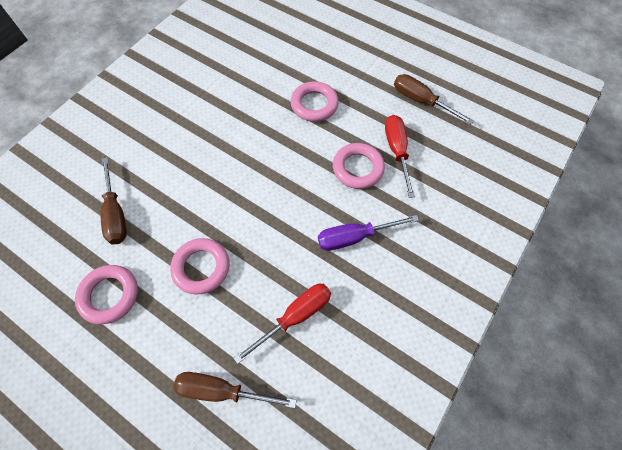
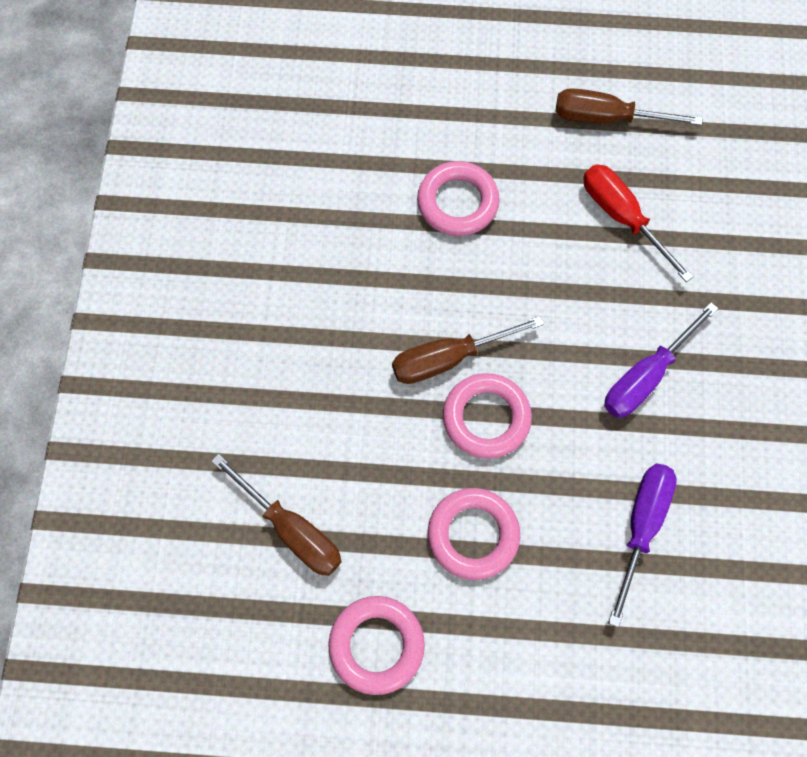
camera: 30 degrees left, 5 degrees up
(222, 390) = (615, 672): brown screwdriver -> brown screwdriver (448, 359)
(295, 316) = (641, 527): red screwdriver -> purple screwdriver
(358, 168) = (586, 273): pink ring -> pink ring (486, 418)

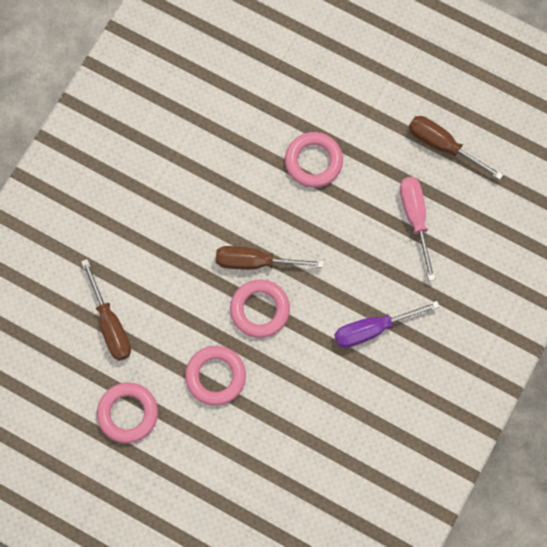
camera: 25 degrees right, 5 degrees up
(622, 217) = (415, 219): red screwdriver -> pink screwdriver
(641, 527) = (319, 418): purple screwdriver -> none

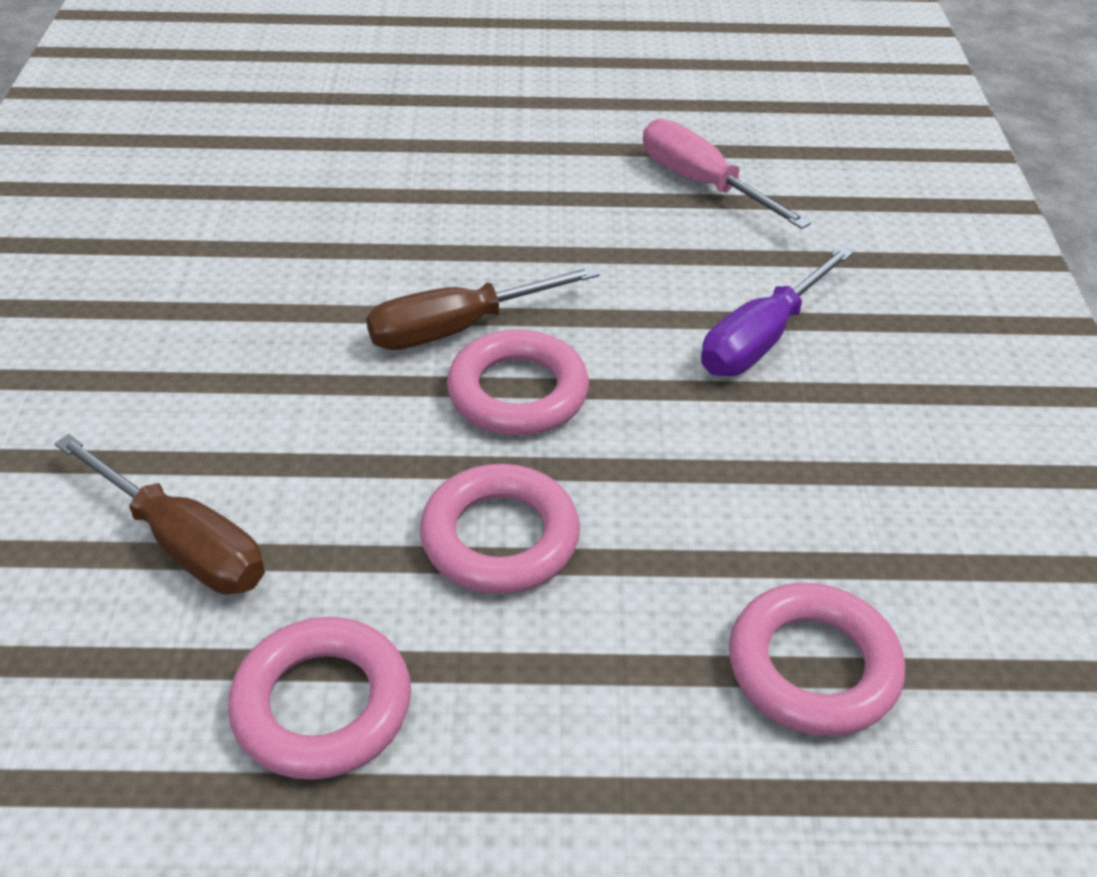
camera: 30 degrees left, 30 degrees down
(313, 161) = (470, 175): pink ring -> pink ring (812, 667)
(443, 146) = (669, 100): brown screwdriver -> none

